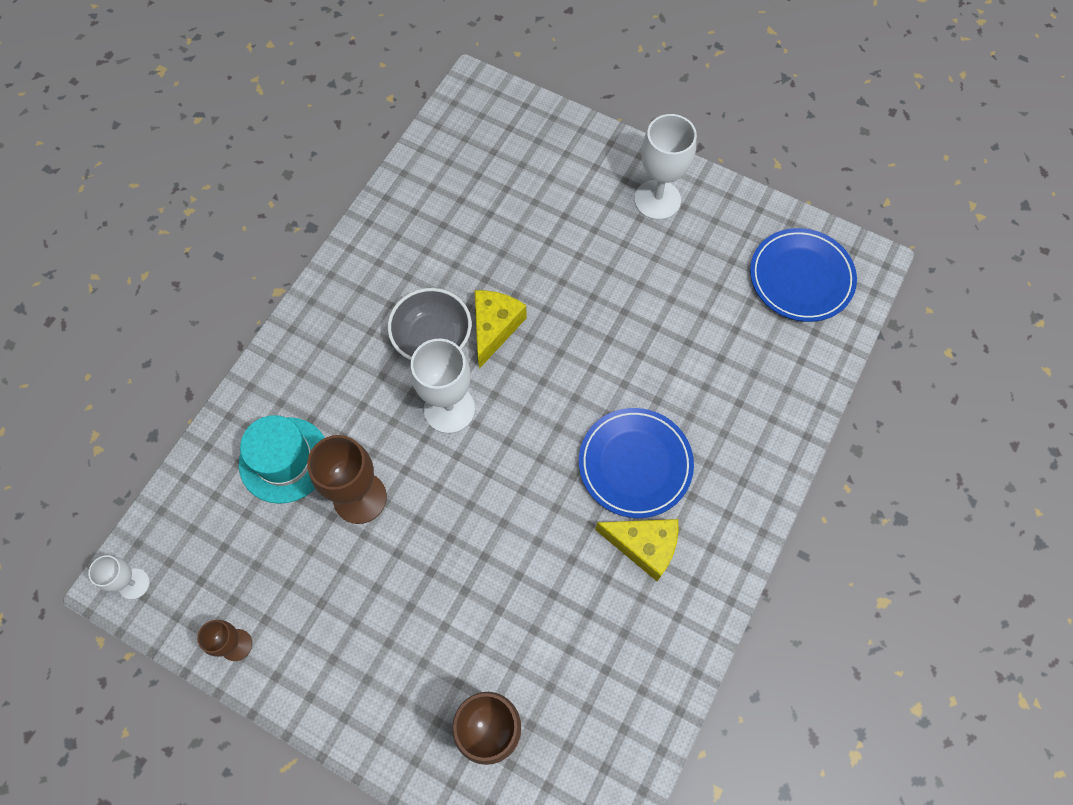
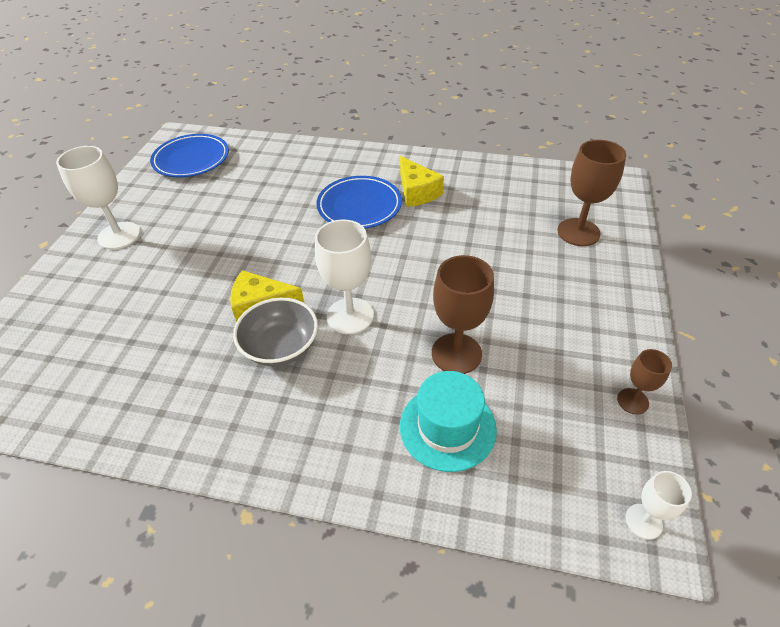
camera: 105 degrees left, 20 degrees down
(644, 546) = (417, 192): yellow cheese -> yellow cheese turned 150 degrees clockwise

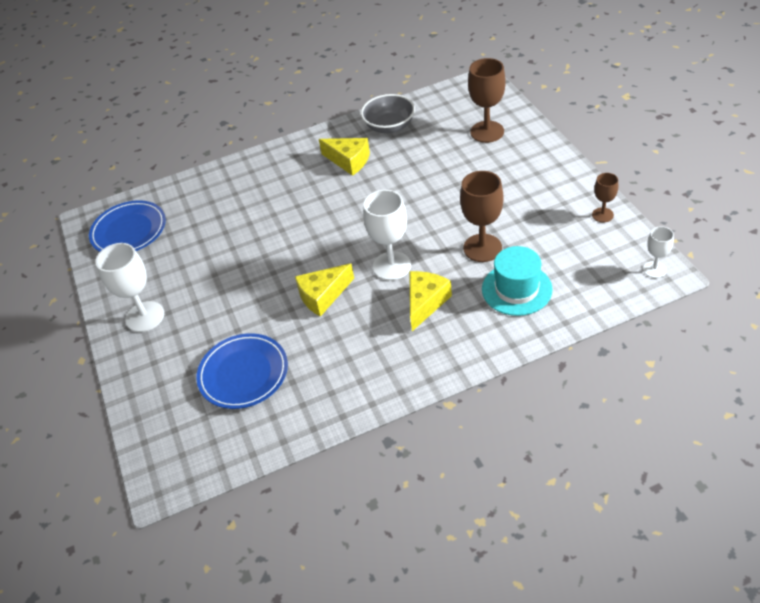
camera: 30 degrees left, 0 degrees up
(281, 347) = (366, 310): grey bowl -> grey bowl (389, 126)
(341, 377) = (425, 303): none -> yellow cheese
(359, 206) = (316, 193): blue plate -> blue plate (243, 374)

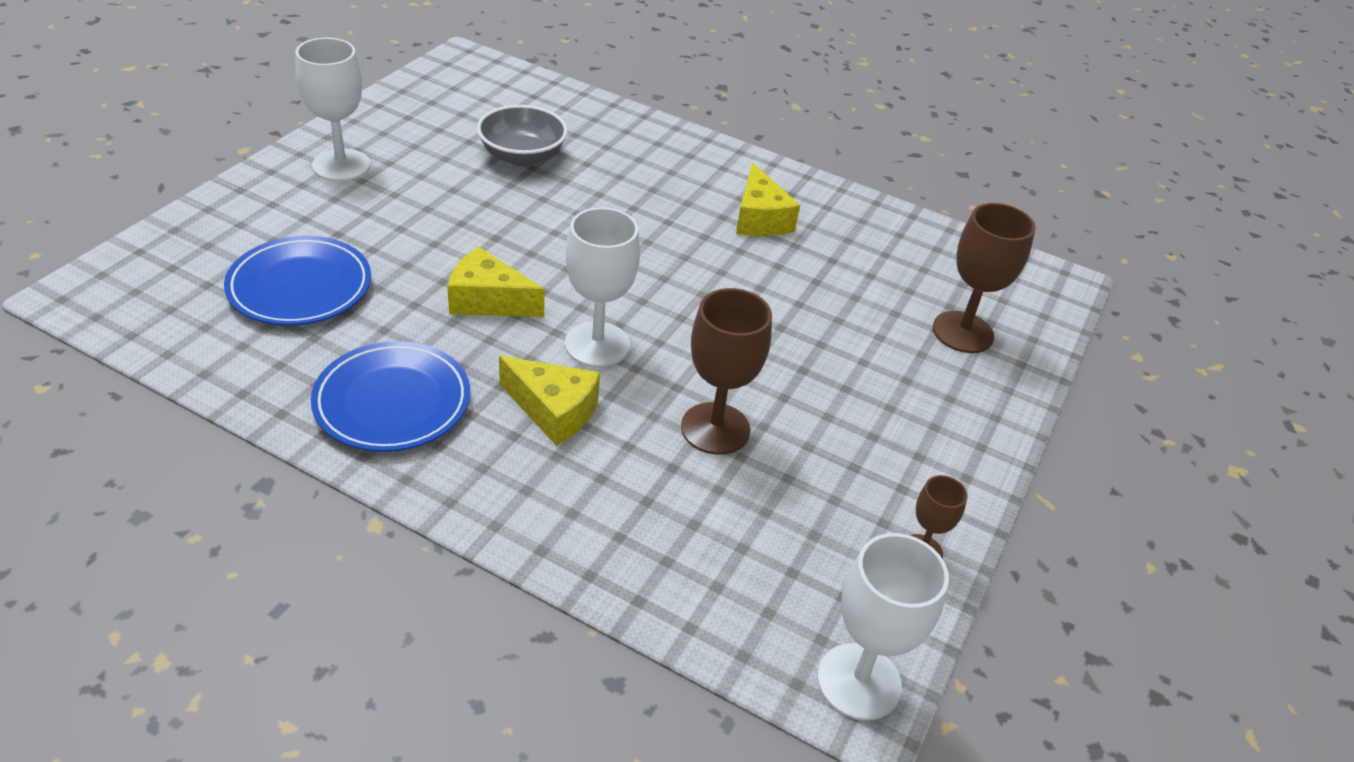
camera: 40 degrees right, 5 degrees down
(129, 231) = (470, 94): blue plate -> blue plate (392, 402)
(389, 126) = (866, 228): grey bowl -> grey bowl (522, 156)
(425, 303) = (553, 411): yellow cheese -> yellow cheese turned 45 degrees clockwise
(516, 289) = (662, 506): turquoise hat -> none
(654, 269) = (859, 681): white goblet -> white goblet, size x1.80

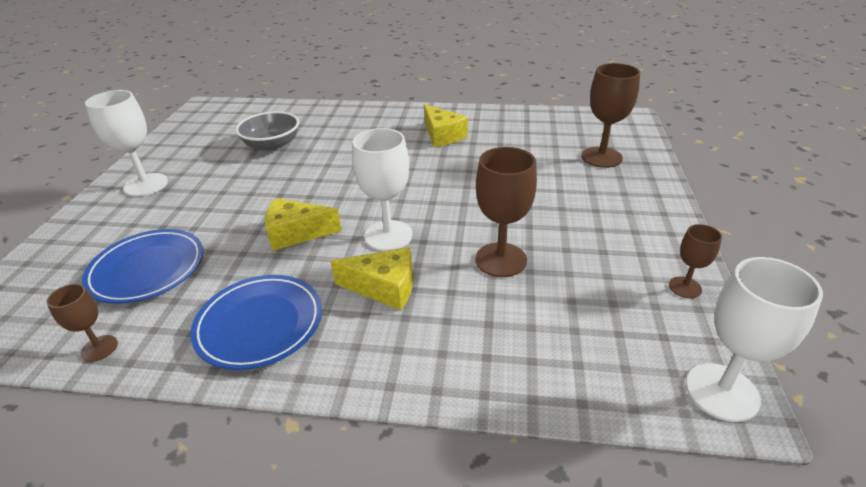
camera: 15 degrees left, 5 degrees down
(218, 365) = (99, 348): none -> brown goblet

